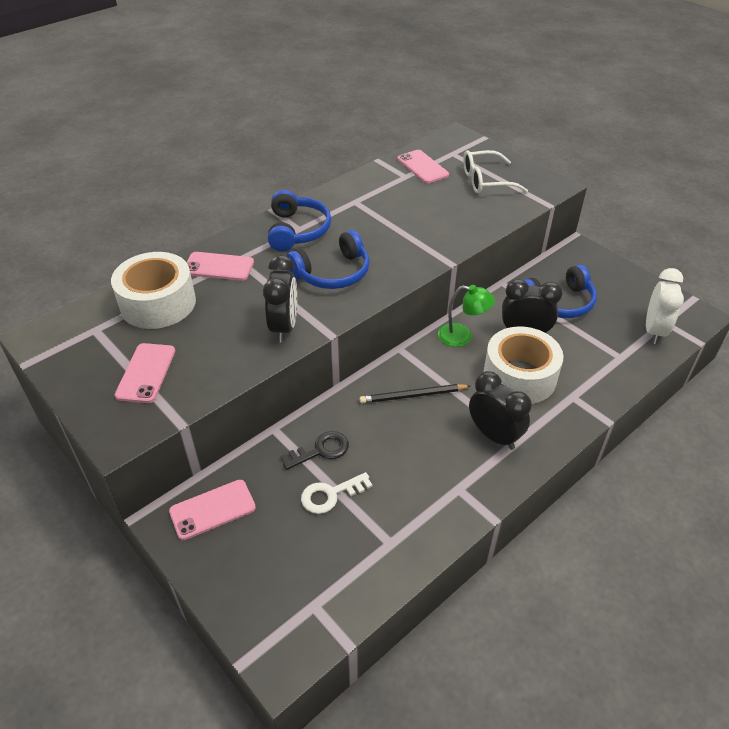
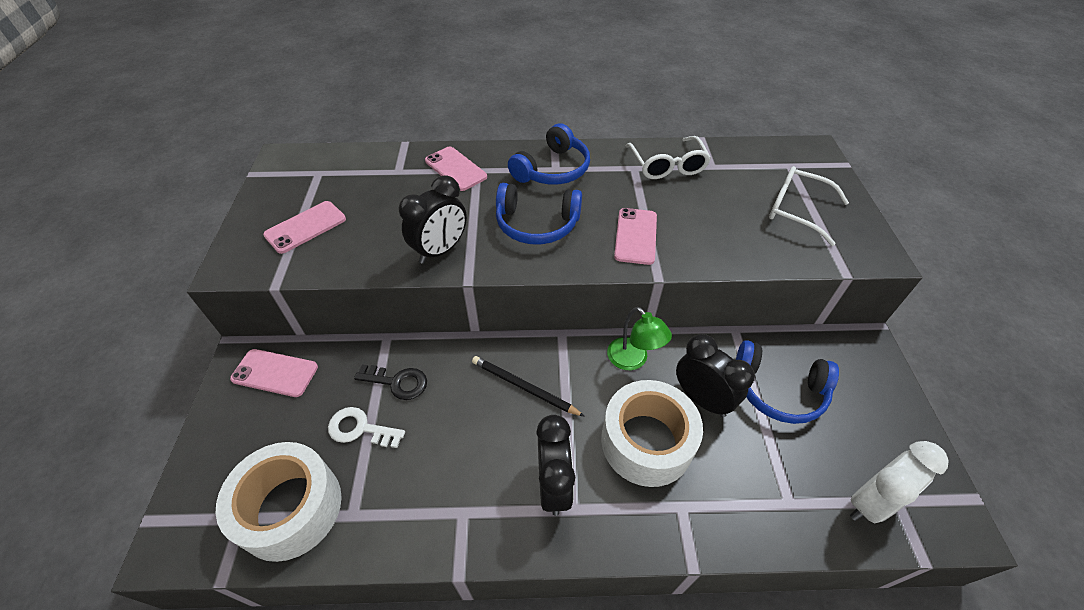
camera: 40 degrees right, 5 degrees up
(158, 303) = (380, 175): white tape -> white tape (291, 508)
(376, 189) = (667, 165): none -> white glasses
(422, 167) = (740, 165): pink phone -> pink phone (635, 236)

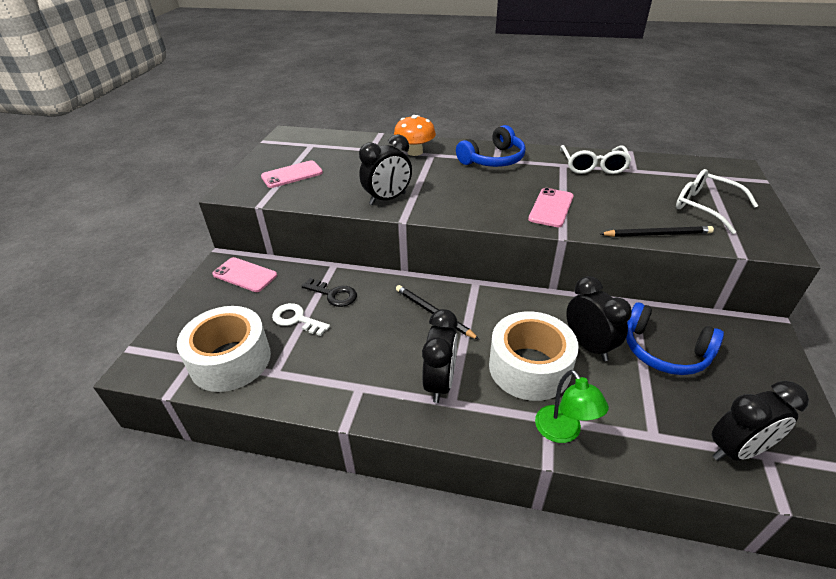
camera: 15 degrees right, 10 degrees down
(455, 169) = (415, 152): pink phone -> orange mushroom
(536, 224) = (469, 191): blue headphones -> none
(633, 360) = (533, 309): green lamp -> green lamp (563, 432)
(757, 258) = (657, 234): none -> black pencil
(870, 502) = (736, 450): white clock -> black clock

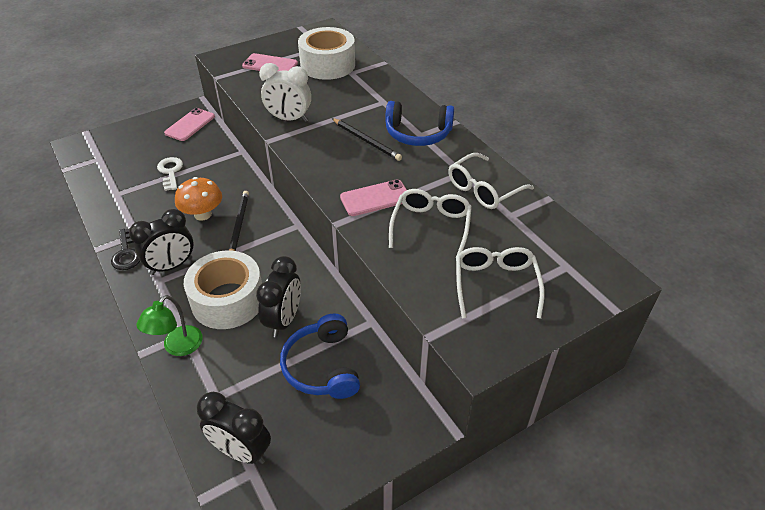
camera: 45 degrees right, 5 degrees up
(230, 360) = (111, 171): white tape -> white tape (327, 65)
(245, 275) = (190, 125): pink phone -> pink phone turned 45 degrees clockwise
(333, 294) = (210, 171): black key -> black key (127, 253)
(387, 199) = (289, 119): black clock -> white clock
(415, 152) = (375, 93): orange mushroom -> orange mushroom (203, 214)
(613, 201) = (431, 226): none -> white glasses
(657, 234) = (404, 272): black pencil -> black pencil (366, 141)

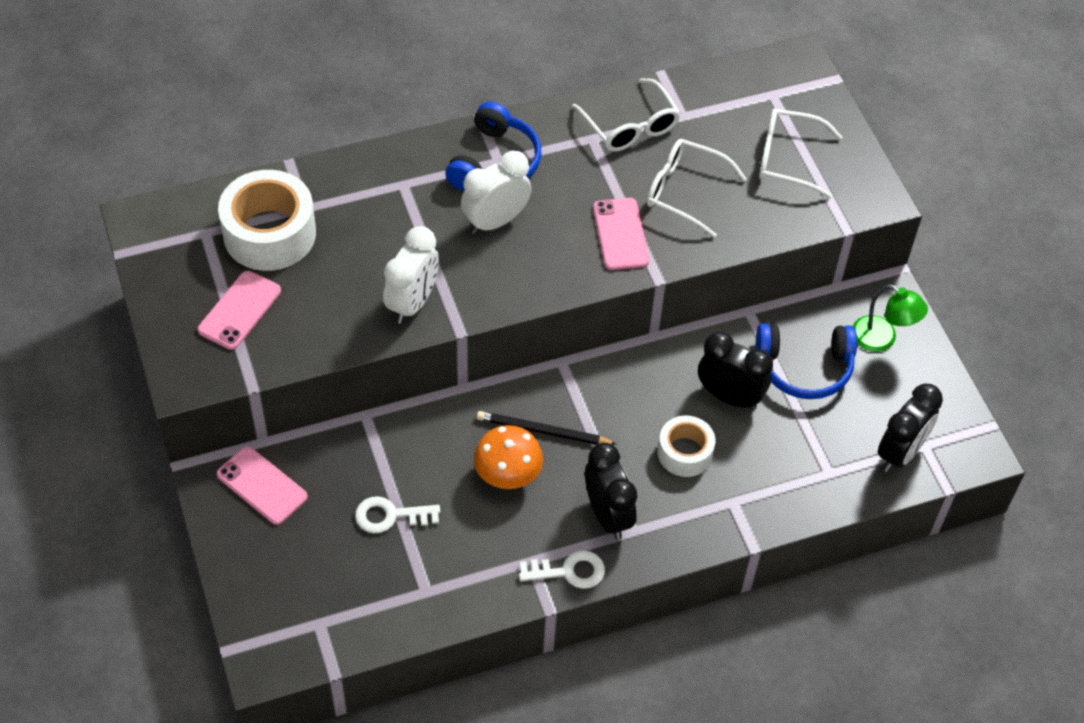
camera: 80 degrees left, 10 degrees up
(127, 253) = (569, 571): black key -> white key
(178, 347) = (751, 509): green lamp -> green lamp (882, 339)
(228, 300) = (685, 453): white tape -> white tape, size x0.59
(366, 141) = (495, 221): black pencil -> white clock

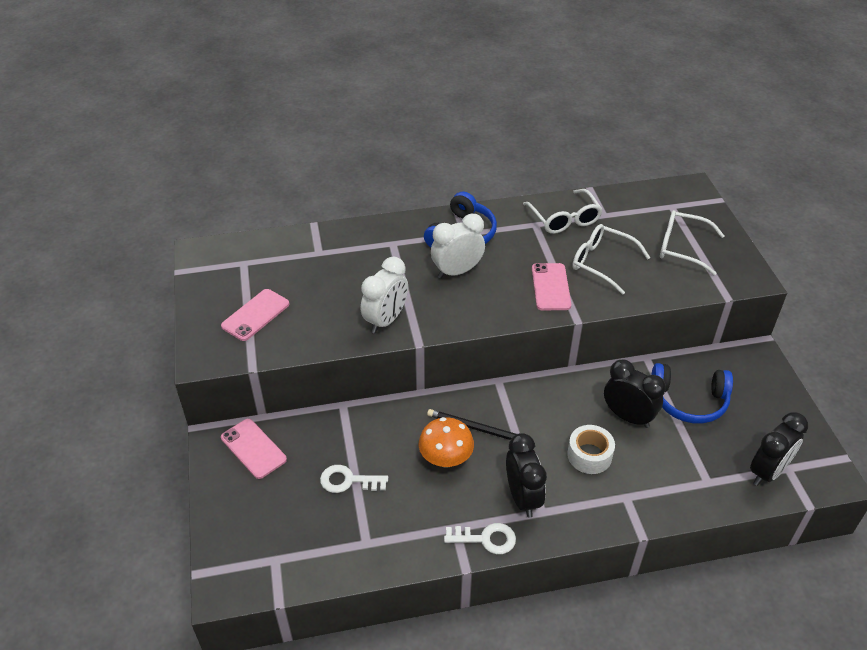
camera: 10 degrees right, 10 degrees down
(269, 233) = (289, 267): white tape -> none
(882, 339) = (752, 385): green lamp -> none

